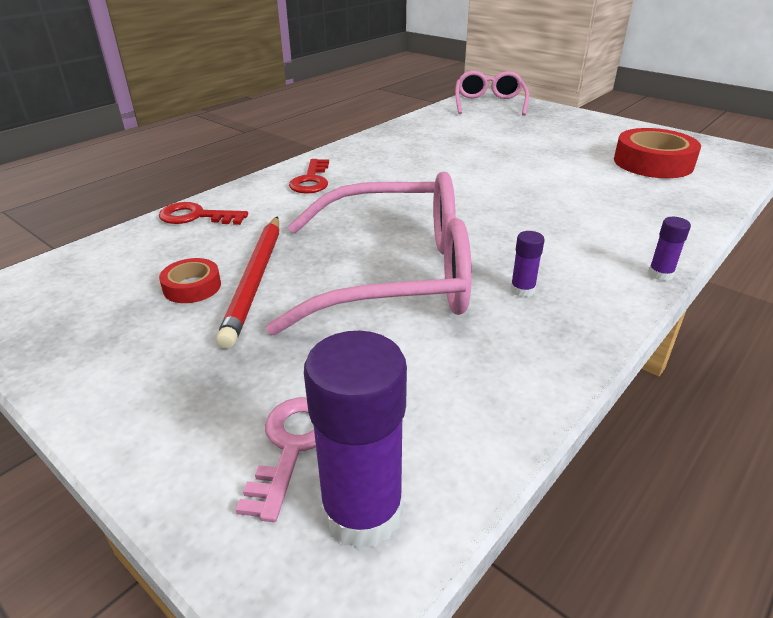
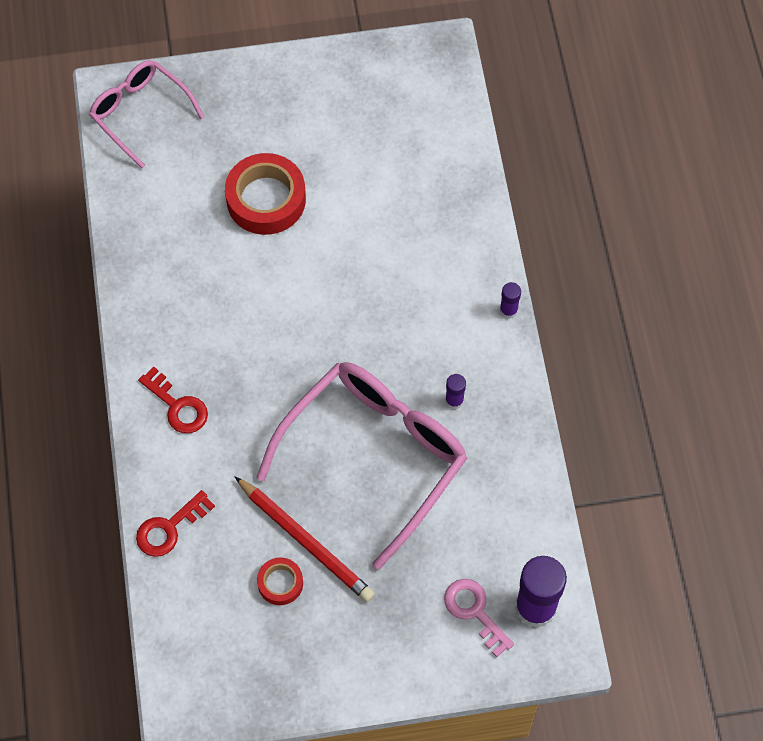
camera: 50 degrees left, 30 degrees up
(653, 163) = (387, 135): red tape -> red tape (266, 199)

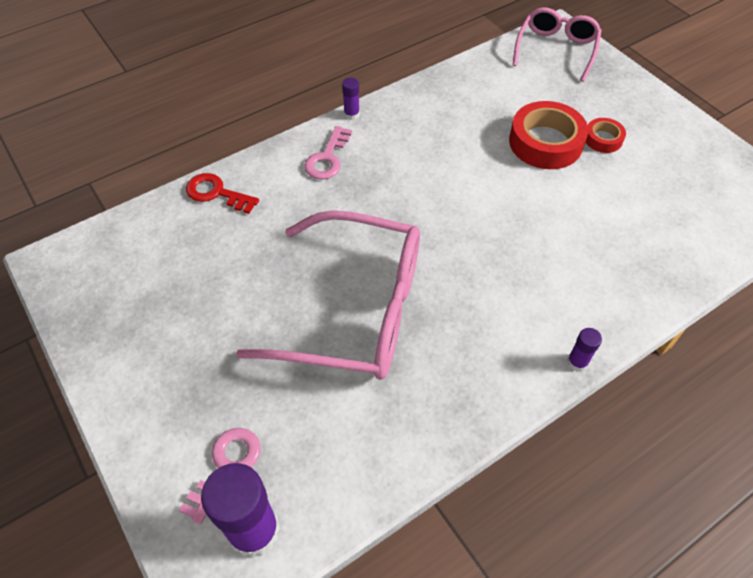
camera: 65 degrees right, 10 degrees down
(178, 406) = (327, 158): red key -> pink key
(280, 583) = (195, 287): red tape -> red tape (603, 139)
(306, 541) = (244, 290): red pencil -> none
(454, 400) = (450, 353): purple glue stick -> purple glue stick (351, 114)

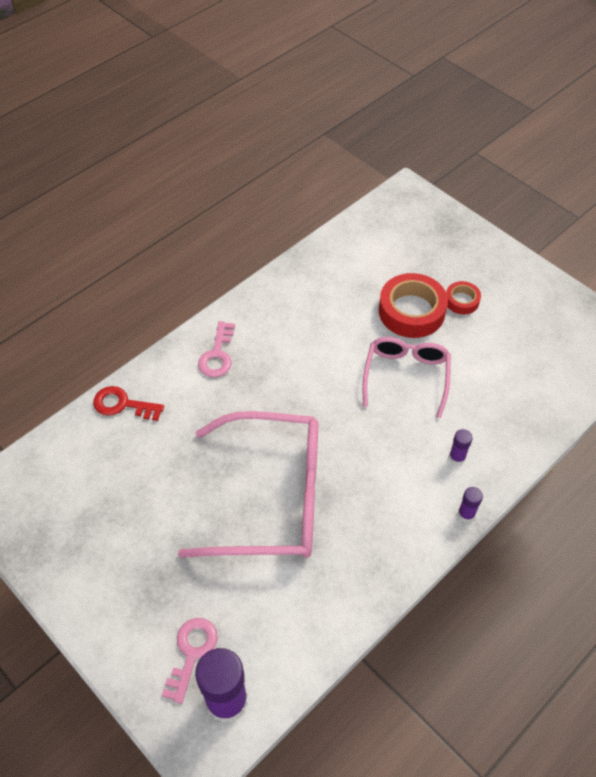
camera: 10 degrees left, 0 degrees up
(351, 114) = (230, 306): purple glue stick -> purple glue stick (457, 457)
(556, 50) = (407, 213): pink glasses -> pink glasses (406, 377)

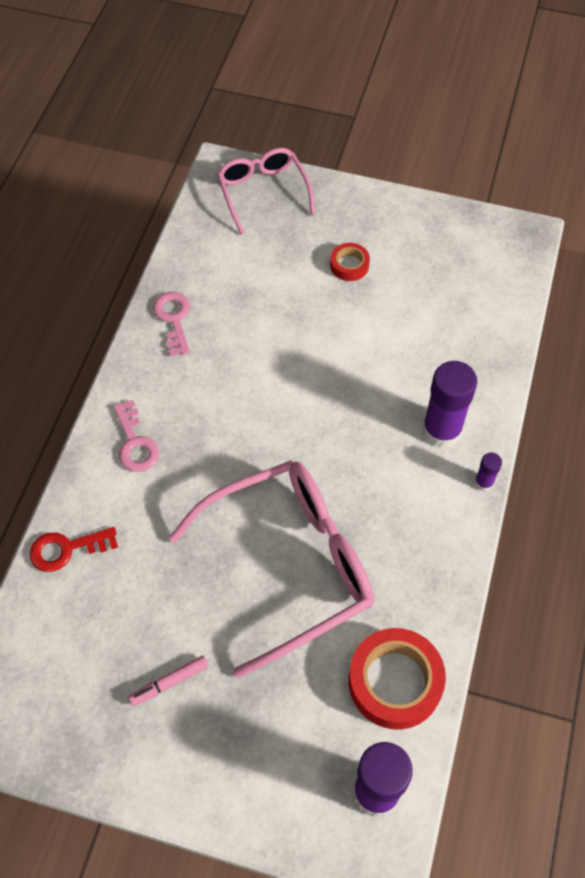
camera: 30 degrees left, 5 degrees up
(130, 534) = (169, 683): none -> pink marker
(191, 652) = (311, 765): pink key -> pink key (173, 319)
(406, 377) = (344, 372): pink glasses -> pink glasses (263, 193)
(411, 311) = (307, 299): red tape -> red tape (395, 682)
(457, 457) = (442, 430): purple glue stick -> purple glue stick, size x2.13

